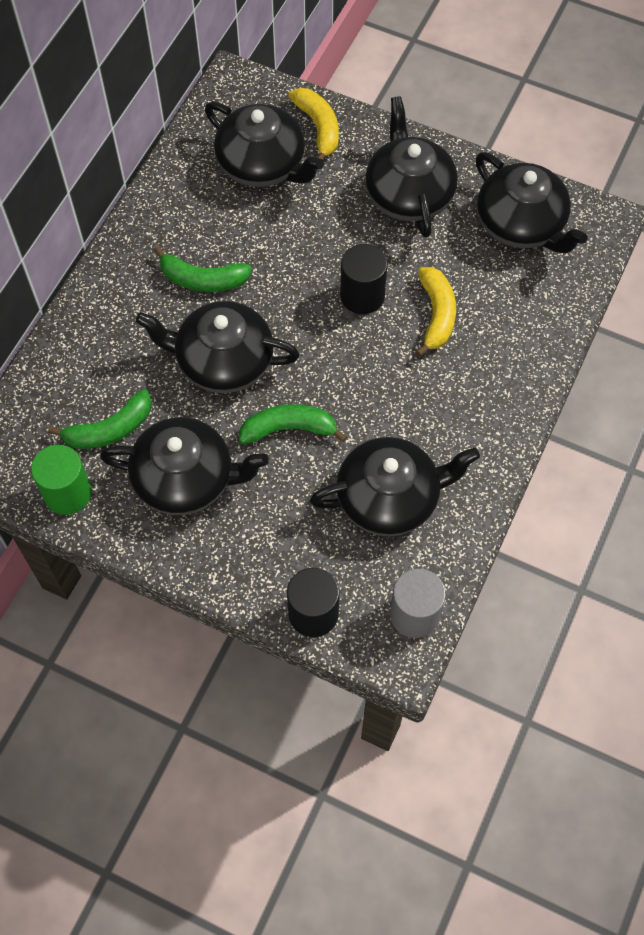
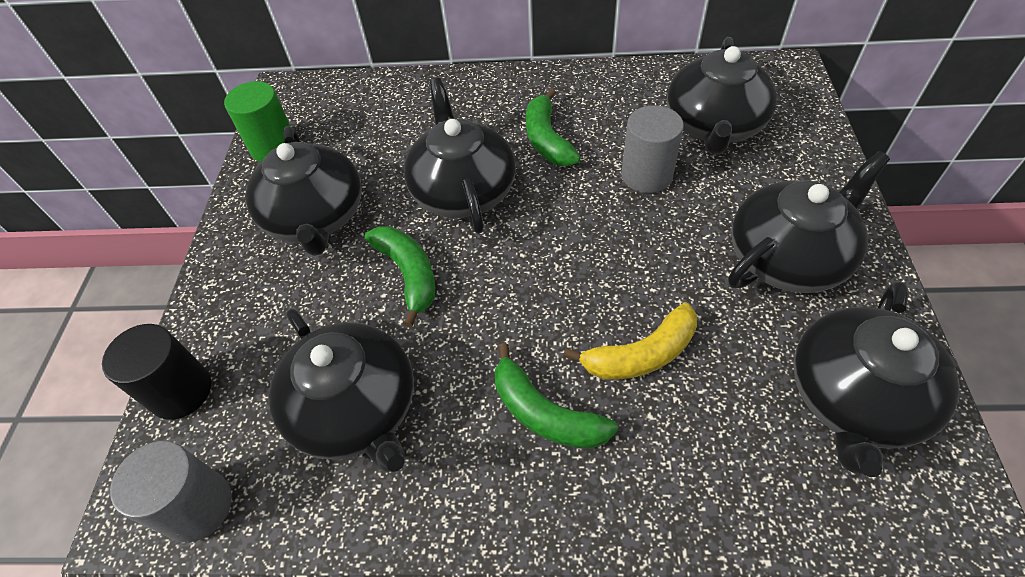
camera: 70 degrees right, 10 degrees down
(110, 429) = (349, 146): green banana -> green banana (545, 413)
(285, 233) = (646, 175): none -> grey cylinder
(318, 128) = (798, 147): yellow banana -> none
(362, 295) = (616, 270): black cylinder -> none

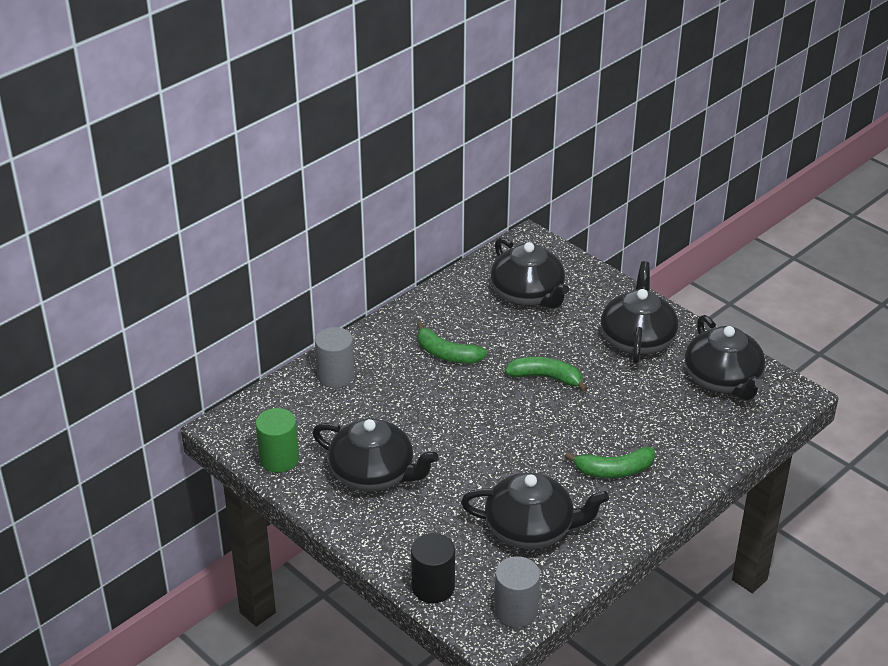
camera: 50 degrees left, 15 degrees down
(408, 274) = (470, 464): green banana -> green banana (546, 378)
(463, 190) = (438, 408): black teapot -> none
(641, 354) = (624, 421): yellow banana -> none
(646, 175) = (526, 341): grey cylinder -> grey cylinder (335, 376)

